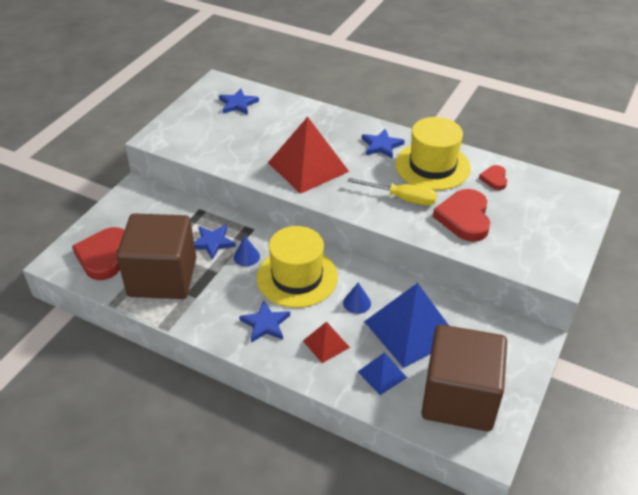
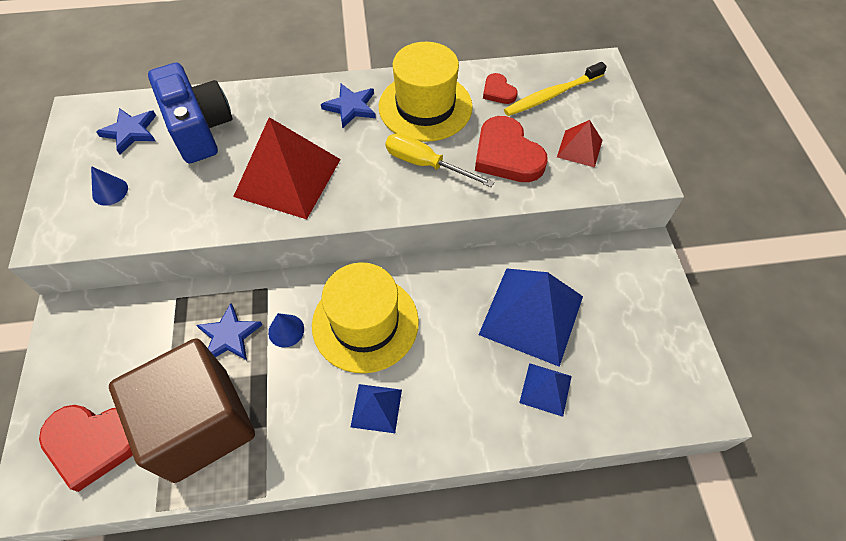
camera: 35 degrees left, 15 degrees up
(104, 256) = (94, 442): red heart -> red heart turned 60 degrees counterclockwise
(265, 324) = (376, 408): blue star -> blue pyramid
(278, 118) = (199, 128): none -> blue camera
(326, 344) = (461, 390): red pyramid -> red pyramid (579, 148)
(357, 303) = (453, 316): blue cone -> blue cone (110, 191)
(402, 198) = (425, 164): yellow screwdriver -> yellow screwdriver turned 135 degrees counterclockwise
(459, 398) = (635, 366): brown cube -> none
(533, 198) = (552, 95): none -> yellow toothbrush

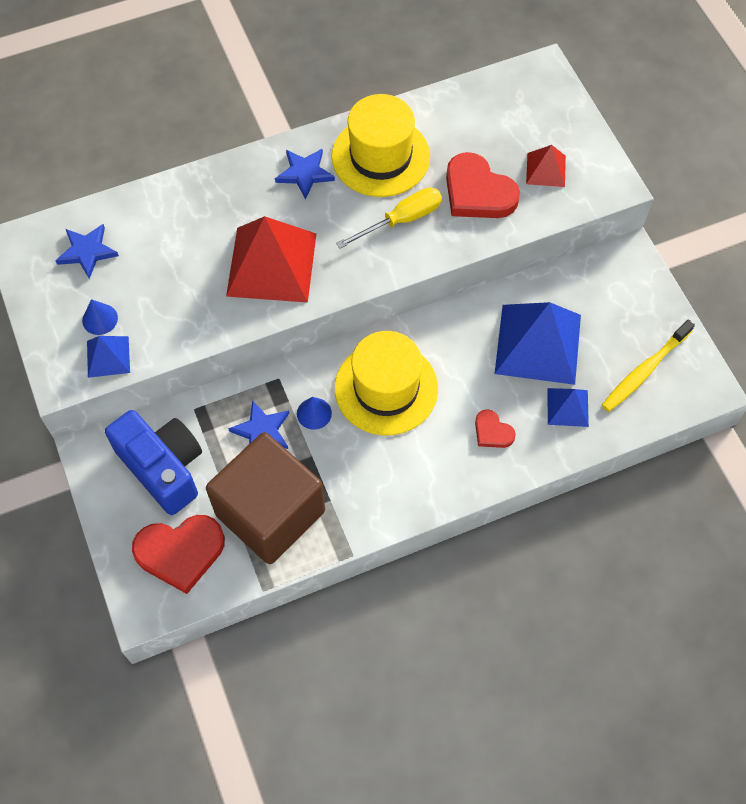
camera: 15 degrees left, 5 degrees up
(199, 128) = (157, 232): blue camera -> blue camera (163, 468)
(376, 408) = (423, 460): blue pyramid -> blue pyramid (108, 356)
(425, 164) = (402, 220): yellow screwdriver -> yellow screwdriver turned 135 degrees clockwise
(498, 91) = (449, 123): red heart -> red heart (492, 432)
(552, 95) = (504, 115): yellow toothbrush -> yellow toothbrush (644, 370)

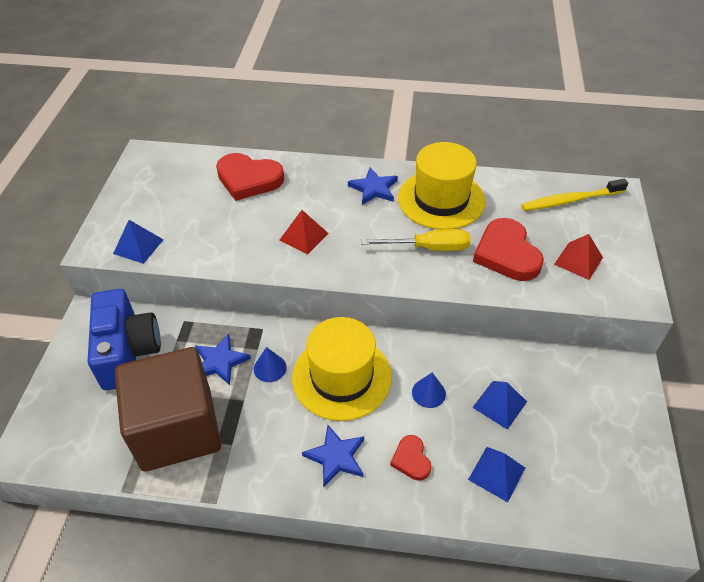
camera: 30 degrees right, 15 degrees down
(87, 251) = (183, 176): blue star -> blue star (336, 457)
(100, 319) = (154, 220): blue cone -> blue cone (428, 393)
(180, 552) = (86, 423): red heart -> red heart (248, 179)
(272, 264) = (304, 236): red pyramid -> red pyramid, size x0.50
(538, 344) = (499, 404): blue pyramid -> blue pyramid, size x0.50
(644, 370) = (594, 478): yellow toothbrush -> yellow toothbrush (570, 200)

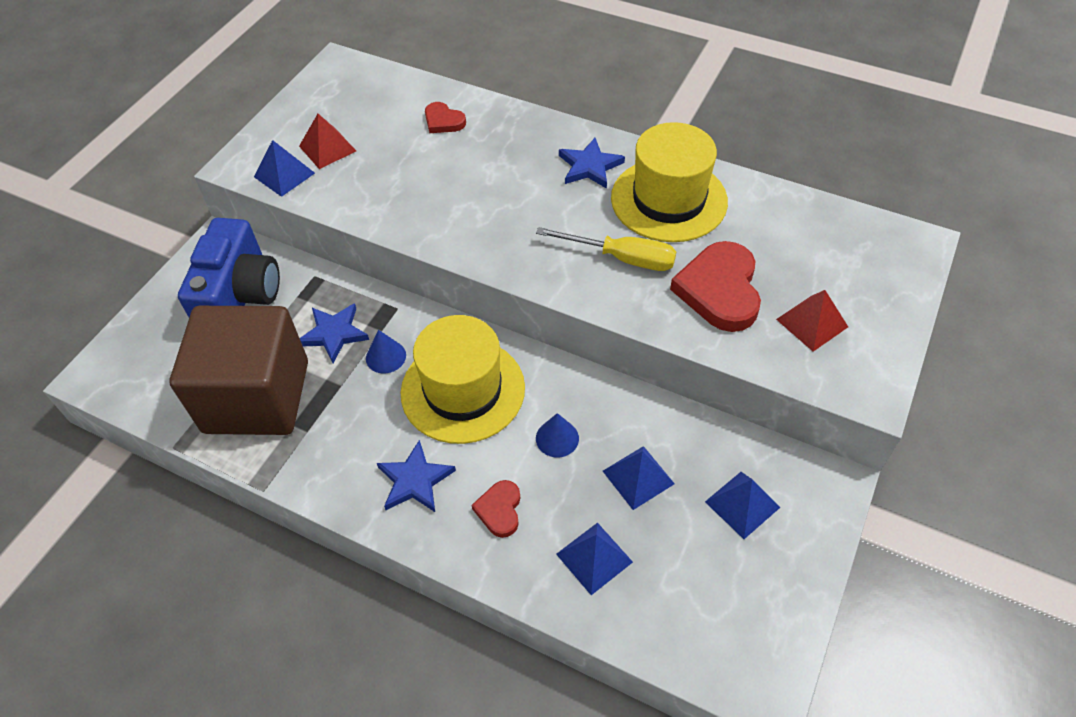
camera: 20 degrees right, 5 degrees up
(248, 179) = (443, 121): red heart -> red heart, size x0.52
(304, 236) = (476, 207): red pyramid -> red pyramid (327, 148)
(570, 200) = (843, 240): yellow toothbrush -> none
(579, 402) = (742, 504): none -> blue pyramid

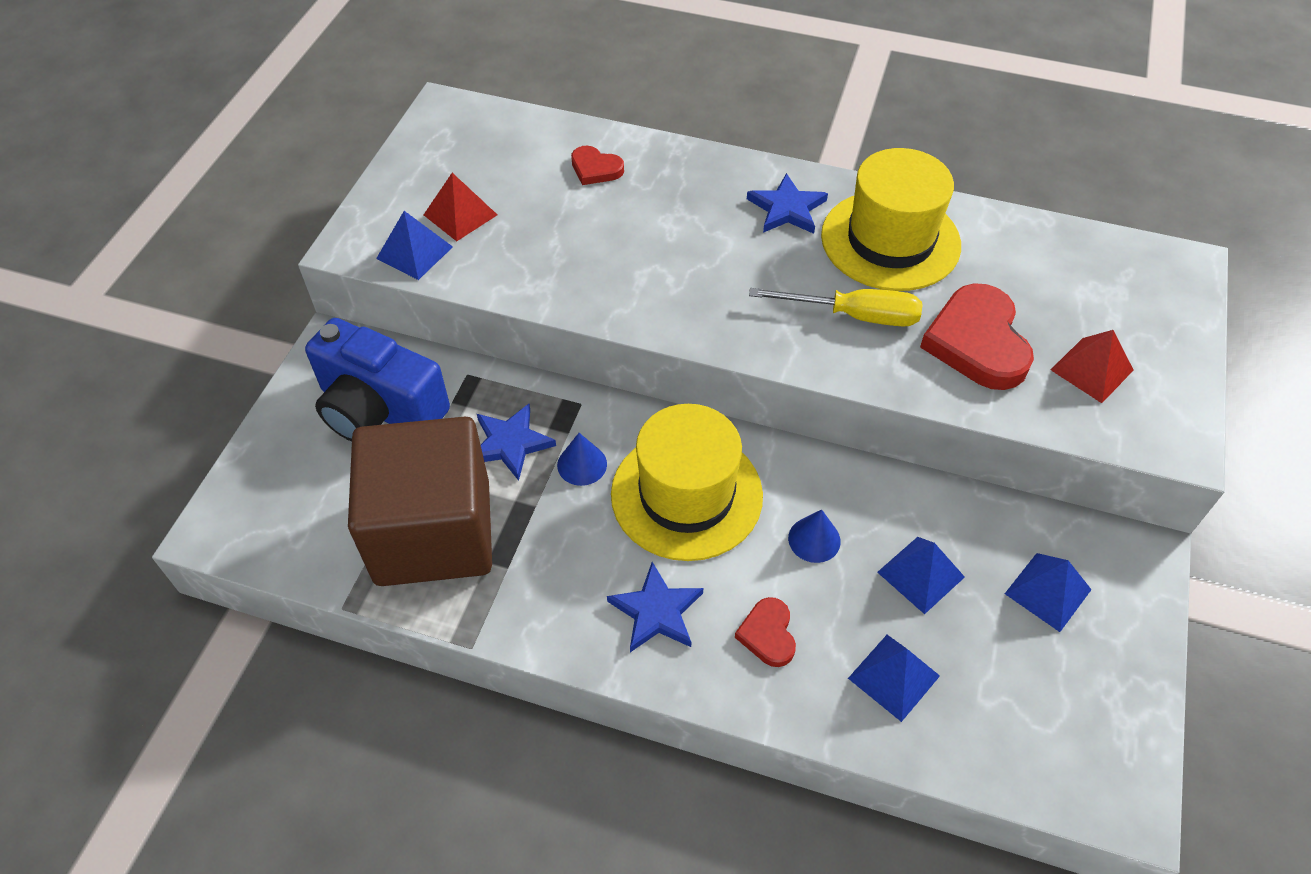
camera: 10 degrees left, 0 degrees up
(240, 295) = (379, 408): blue camera -> blue camera turned 120 degrees clockwise

